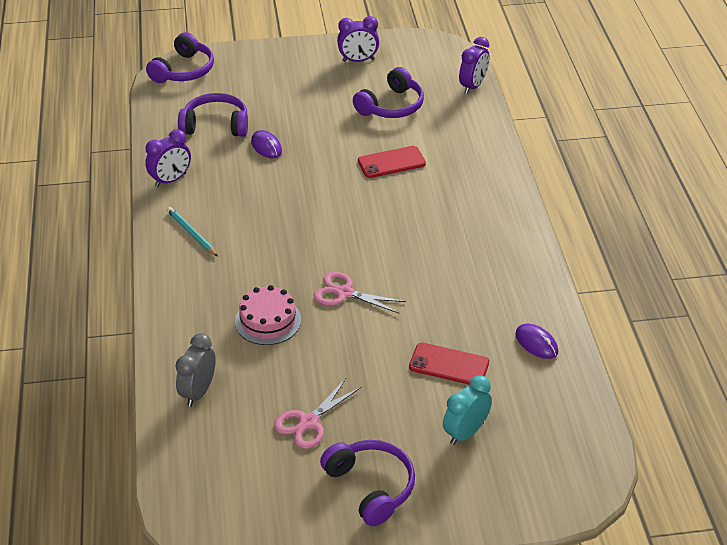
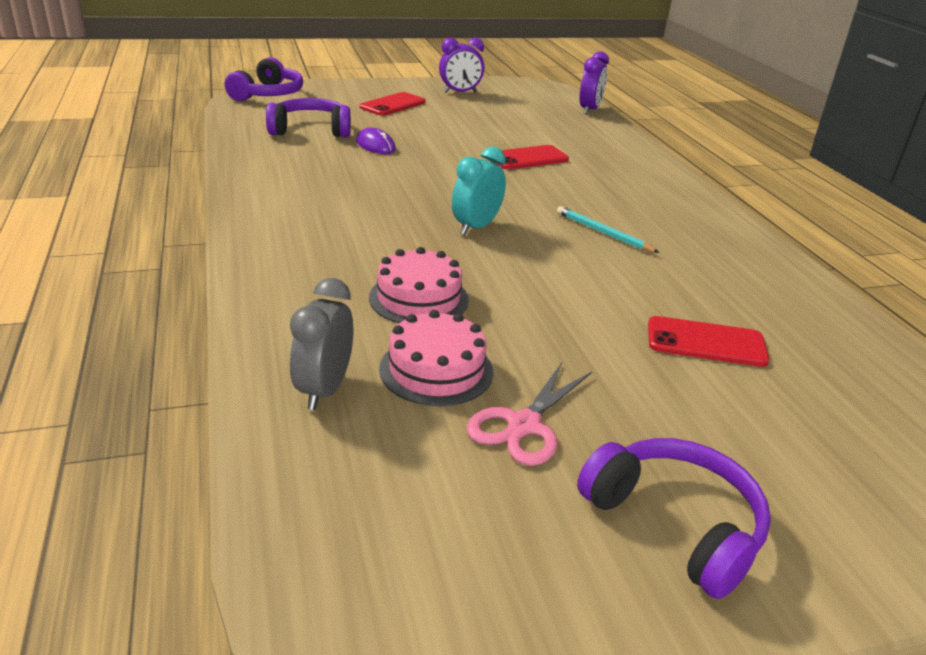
camera: 10 degrees left, 10 degrees down
(170, 180) = (259, 169): purple clock -> none
(192, 233) = (292, 213): turquoise pencil -> turquoise pencil (603, 233)
(267, 380) = (436, 370): none -> pink cake
(292, 84) = (393, 105): none -> red phone
(344, 293) = (519, 268): pink scissors -> none
(391, 106) = (509, 120): purple headphones -> none
(465, 432) = (785, 429): turquoise clock -> turquoise clock (476, 227)
(536, 343) = (810, 315): purple mouse -> none

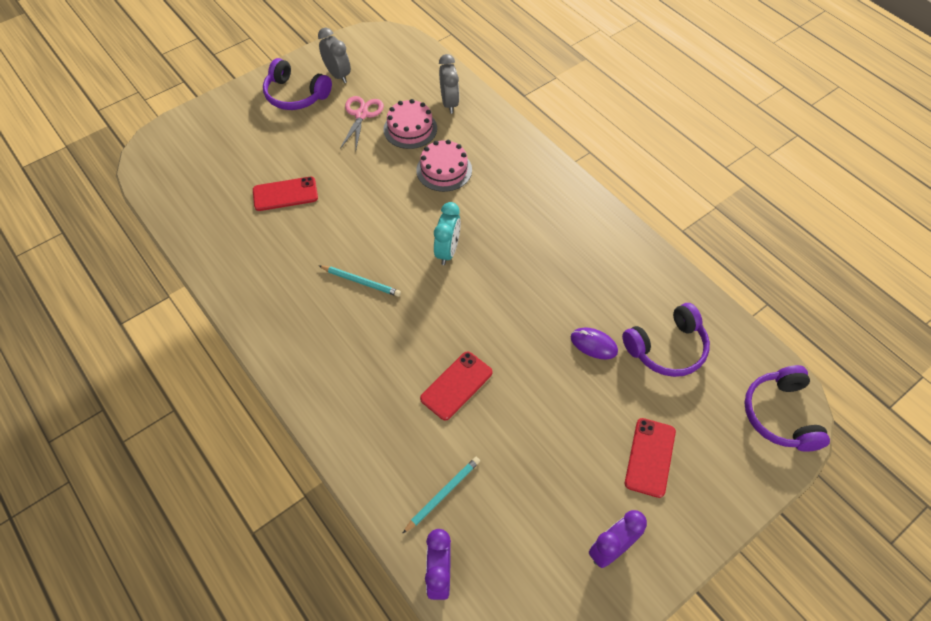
camera: 160 degrees right, 25 degrees up
(548, 544) = (338, 75): none -> grey clock
(571, 127) = (443, 494): none -> turquoise pencil

